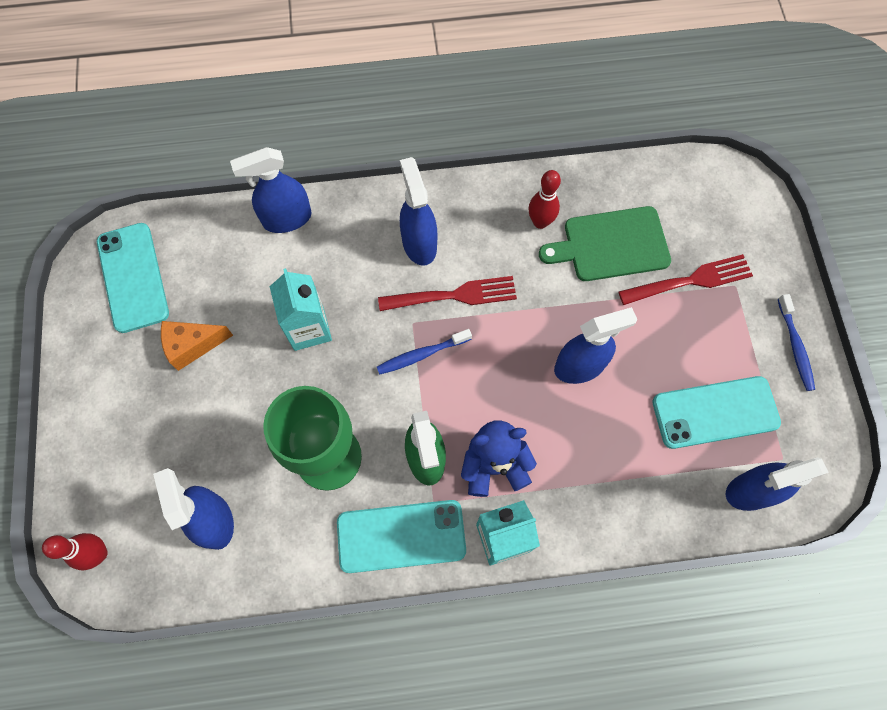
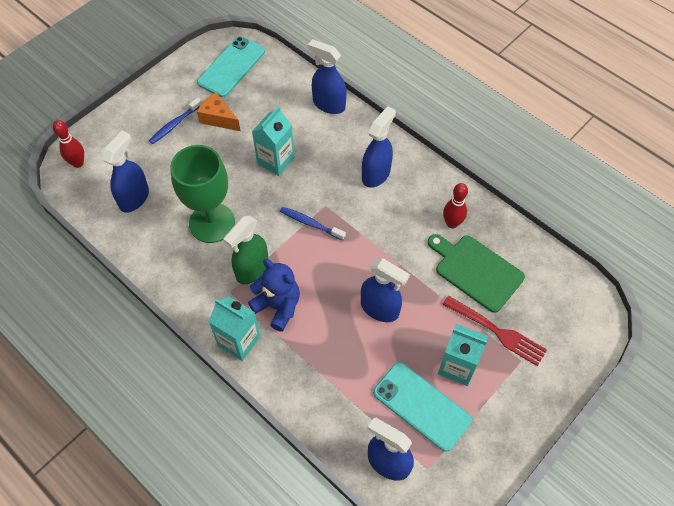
camera: 50 degrees right, 10 degrees down
(401, 536) = (197, 289): turquoise phone -> none
(452, 296) = (360, 213): red fork -> none
(699, 346) = (457, 366): none -> turquoise carton
(795, 347) = (513, 425): blue toothbrush -> blue toothbrush (175, 124)

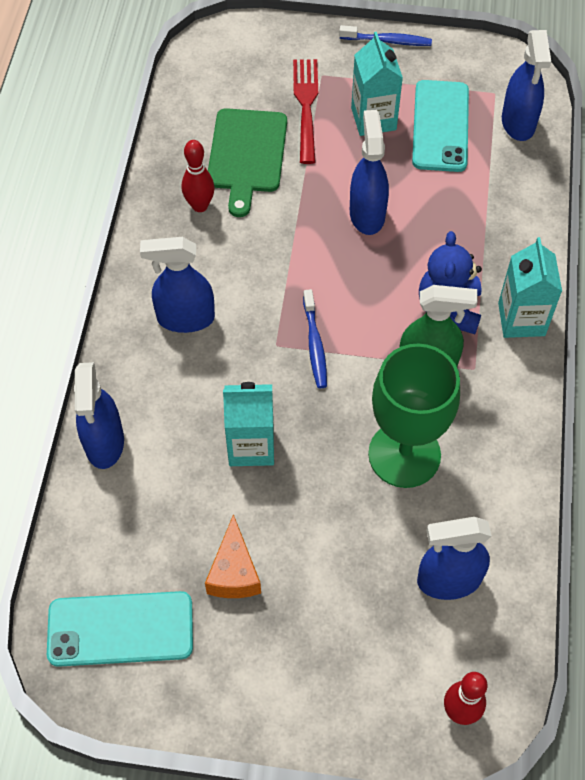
camera: 125 degrees left, 0 degrees up
(175, 124) = (289, 627): blue toothbrush -> blue toothbrush (387, 41)

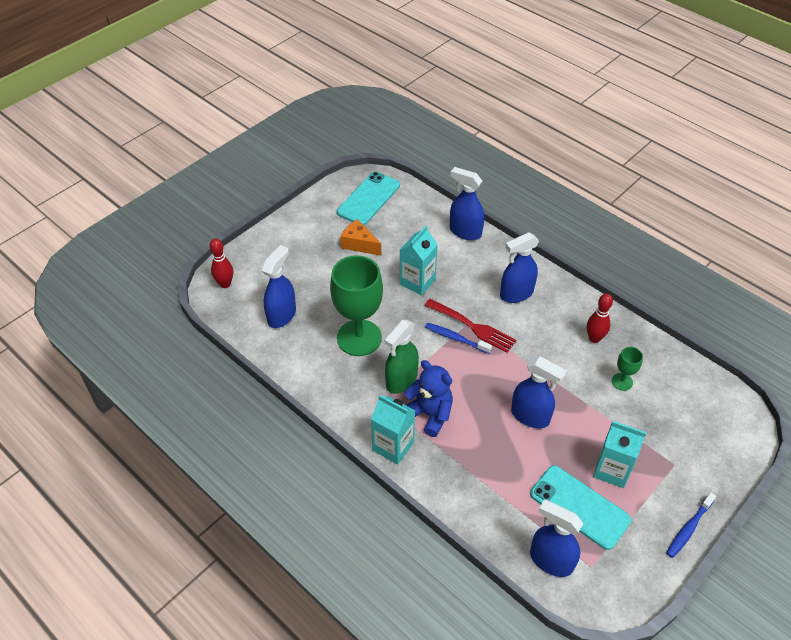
camera: 125 degrees right, 10 degrees down
(185, 318) = (516, 294): blue spray bottle -> blue spray bottle turned 150 degrees counterclockwise
(247, 155) = (622, 382): green cutting board -> green goblet
(306, 106) = (647, 437): red fork -> red fork (472, 326)

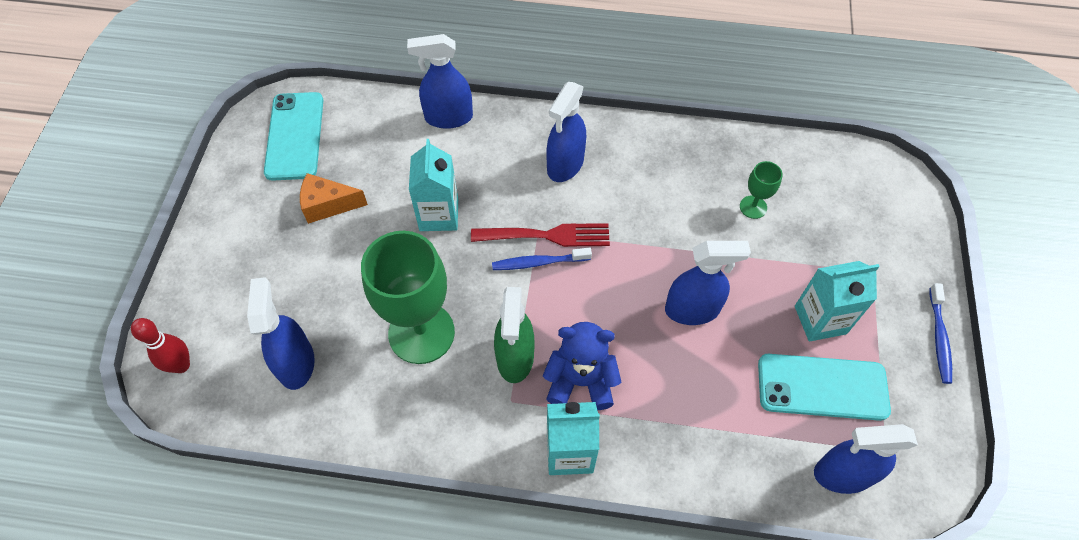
camera: 35 degrees left, 10 degrees up
(594, 338) = (687, 171): red bowling pin -> none

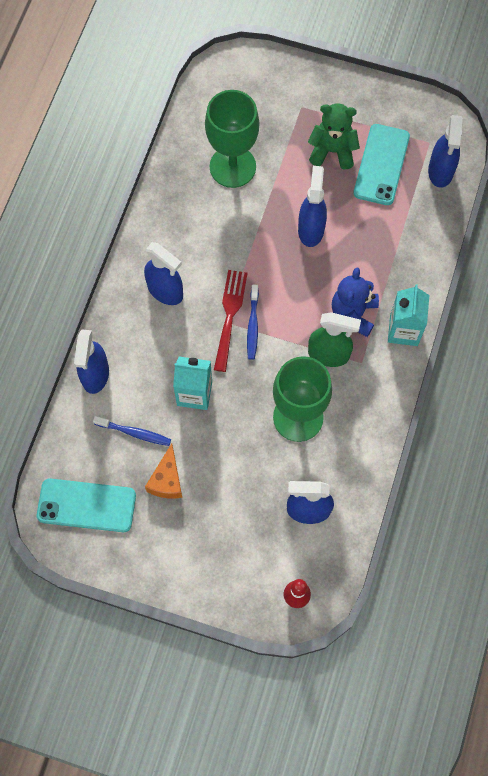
camera: 80 degrees left, 10 degrees up
(753, 207) = (232, 167): green goblet -> green goblet, size x2.23
(820, 320) = (332, 151): turquoise carton -> green teddy bear
(939, 338) = (358, 84): blue toothbrush -> blue toothbrush (134, 433)

